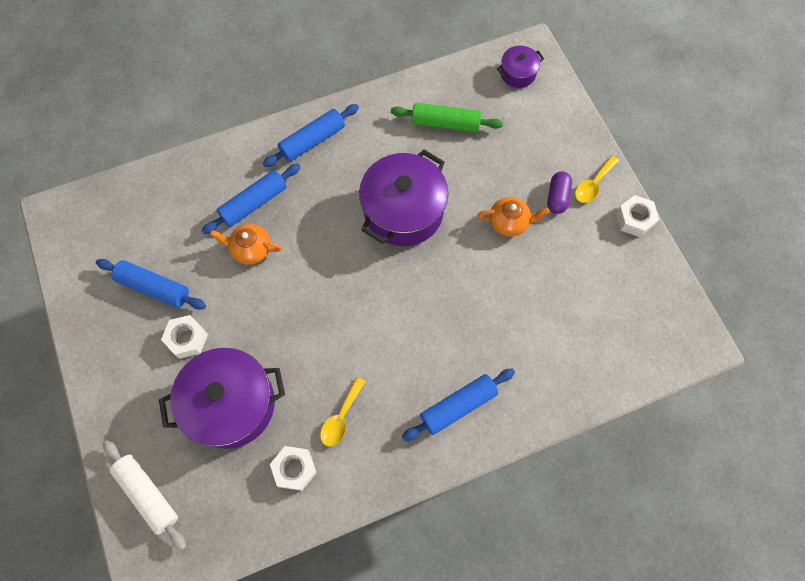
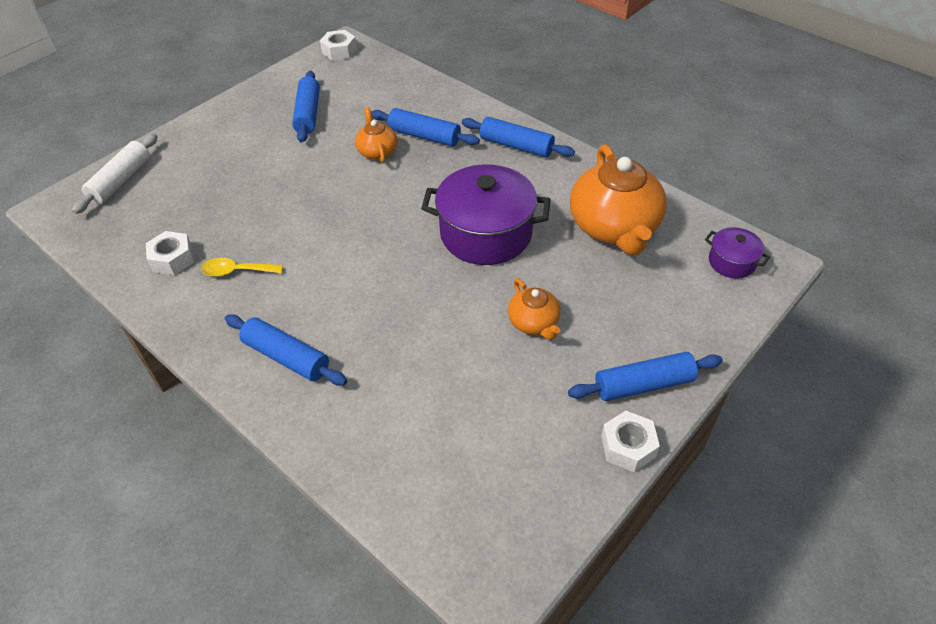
camera: 65 degrees right, 20 degrees down
(187, 339) = (270, 148): white nut -> white nut (339, 51)
(231, 404) = (220, 196): purple pot -> none
(446, 123) = (614, 227): green rolling pin -> orange teapot
(557, 197) = (599, 355): purple capsule -> none
(593, 184) = (643, 384): yellow spoon -> blue rolling pin

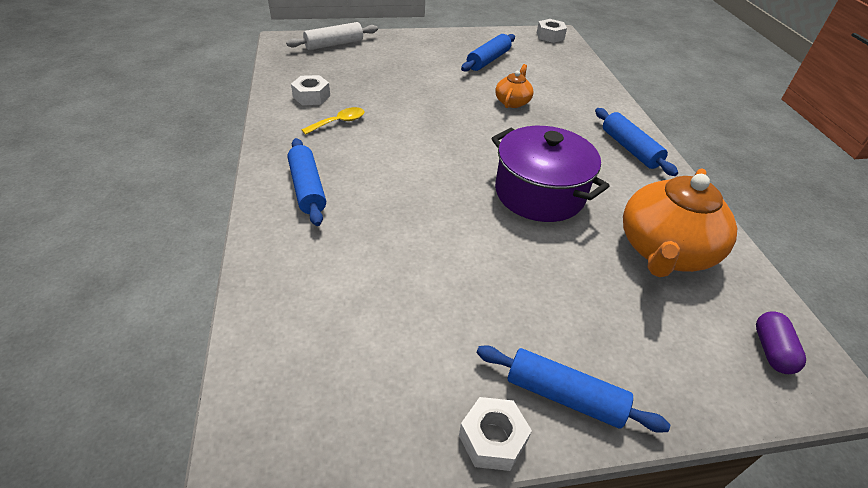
camera: 35 degrees right, 5 degrees down
(236, 271) = (339, 122): yellow spoon -> yellow spoon turned 105 degrees clockwise
(424, 136) = (559, 109): blue rolling pin -> none
(534, 323) = (512, 278): orange teapot -> none
(731, 262) = (771, 350): purple pot -> purple capsule

